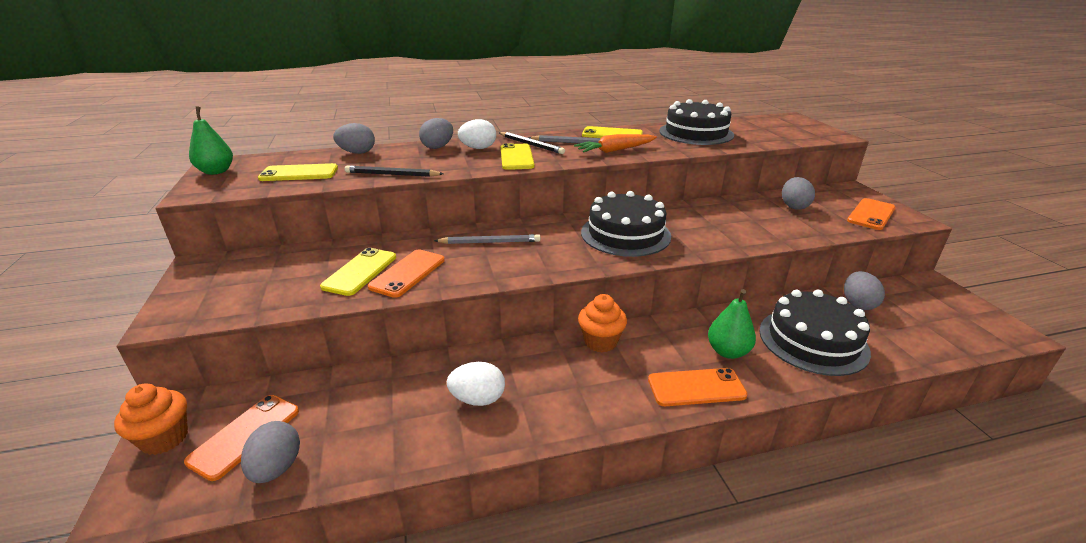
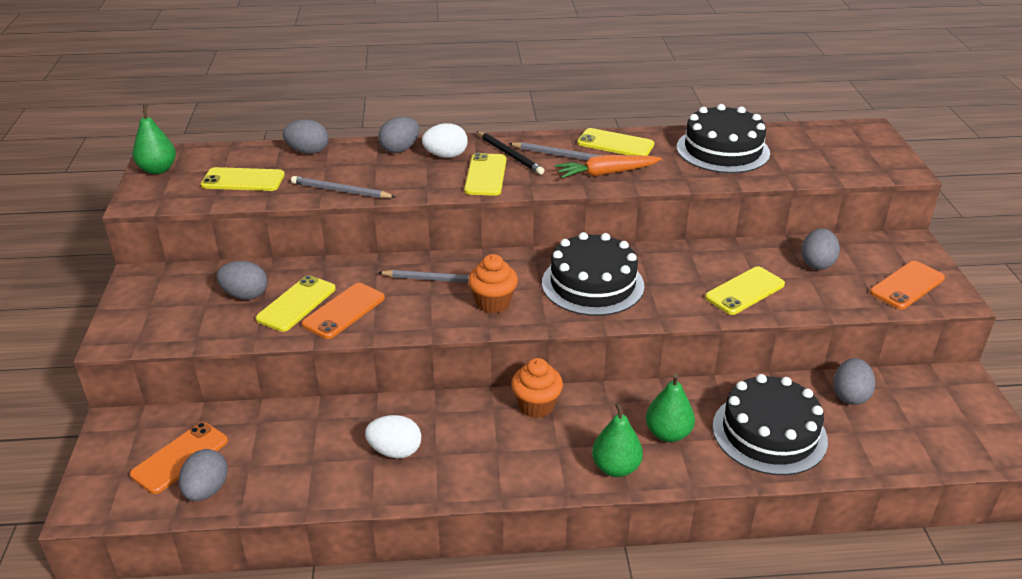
camera: 10 degrees right, 5 degrees up
(164, 438) = (112, 451): orange cupcake -> orange cupcake (493, 303)
(308, 269) = (245, 295): none -> grey egg
(392, 174) = (341, 191): black pencil -> grey pencil
(696, 387) = (616, 468): orange phone -> green pear
(751, 228) = (744, 291): none -> yellow phone

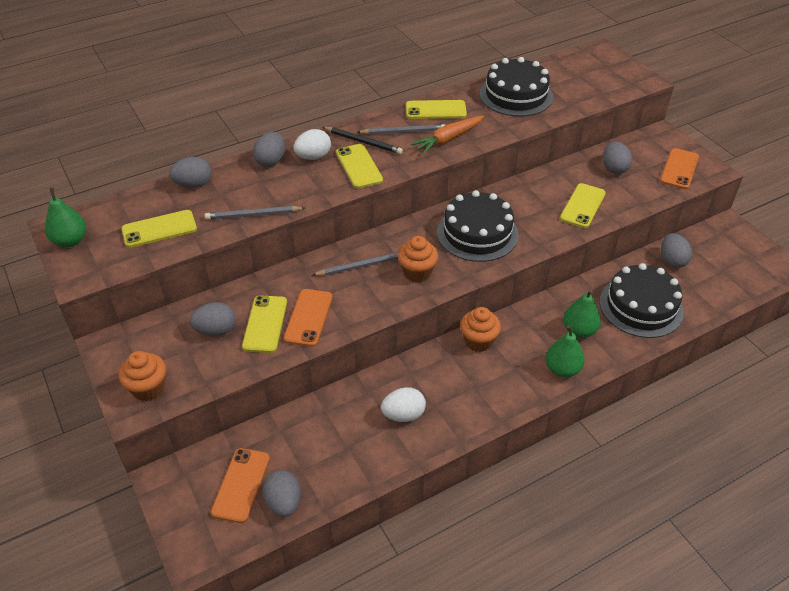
camera: 25 degrees left, 10 degrees up
(141, 326) = (148, 388): none -> orange cupcake

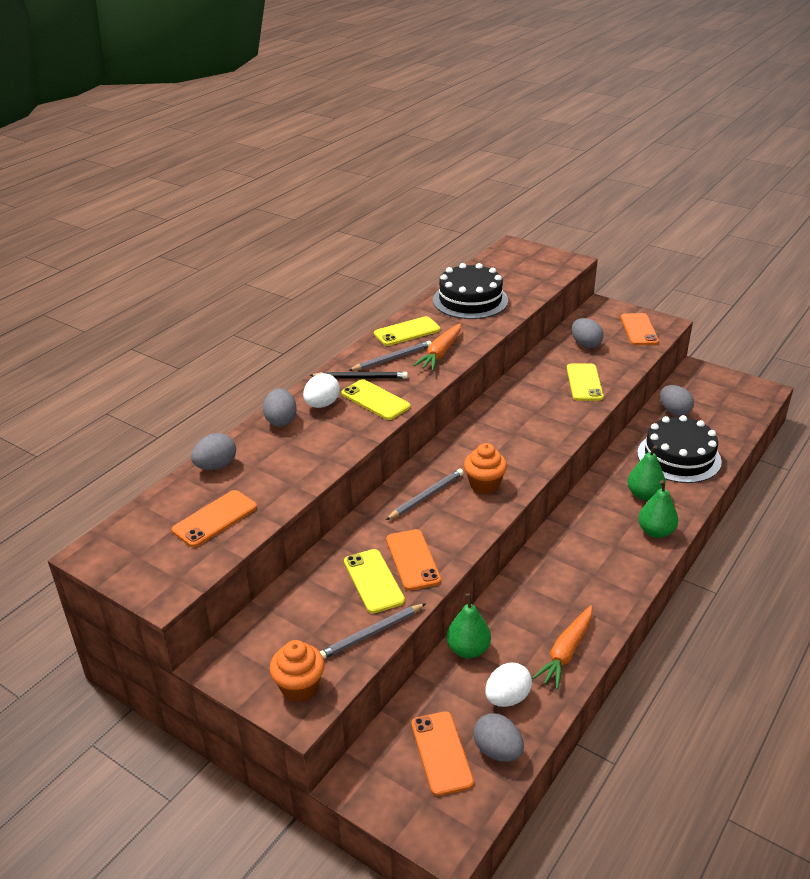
camera: 25 degrees left, 10 degrees down
(70, 241) = (121, 562): green pear -> green pear (468, 649)
(159, 229) = (215, 519): yellow phone -> orange phone
(216, 330) = (326, 605): grey egg -> none
(253, 215) = (306, 474): grey pencil -> grey pencil (371, 634)
(399, 445) = (566, 652): none -> orange carrot
(403, 415) = (548, 624): white egg -> white egg (507, 698)
(477, 233) = (511, 433): black cake -> none
(478, 341) = (565, 534): orange cupcake -> none

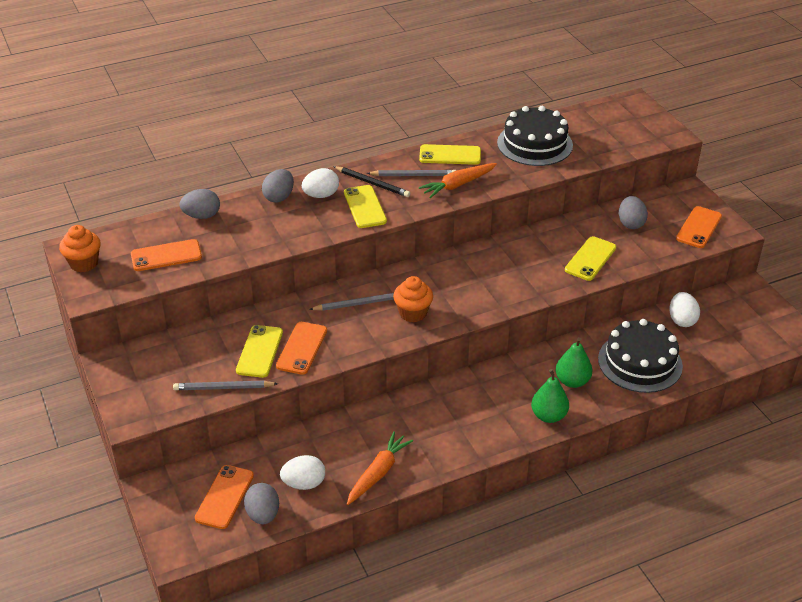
camera: 30 degrees right, 5 degrees up
(299, 687) = (145, 401): orange cupcake -> orange cupcake (84, 263)
(468, 649) = (309, 437): green pear -> none
(566, 652) = (378, 473): orange carrot -> orange carrot turned 150 degrees clockwise
(674, 411) = (682, 320): grey egg -> white egg

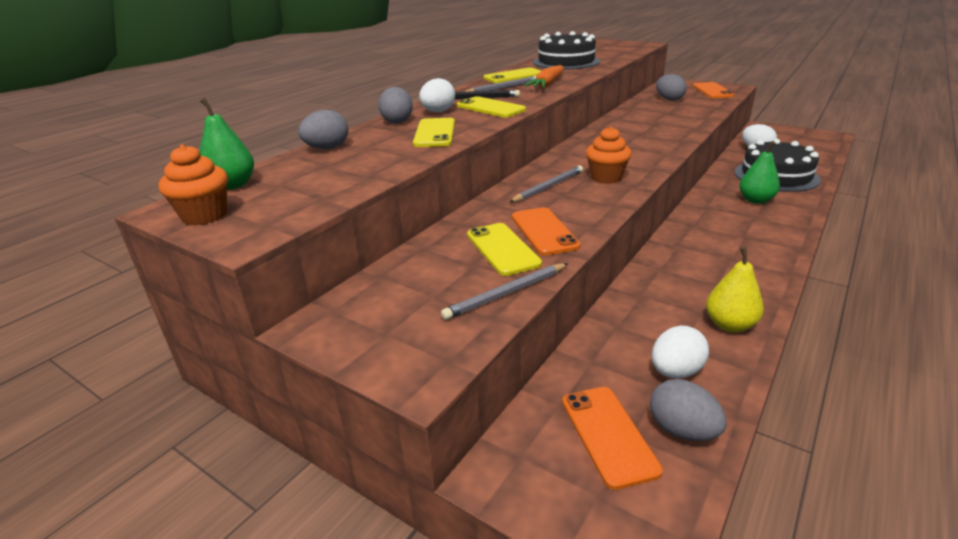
camera: 30 degrees left, 10 degrees down
(166, 256) = (320, 181): orange phone -> none
(378, 473) = (729, 325): orange carrot -> yellow pear
(548, 416) = (781, 225): green pear -> green pear (232, 185)
(590, 259) = (678, 117): yellow phone -> yellow phone (434, 133)

